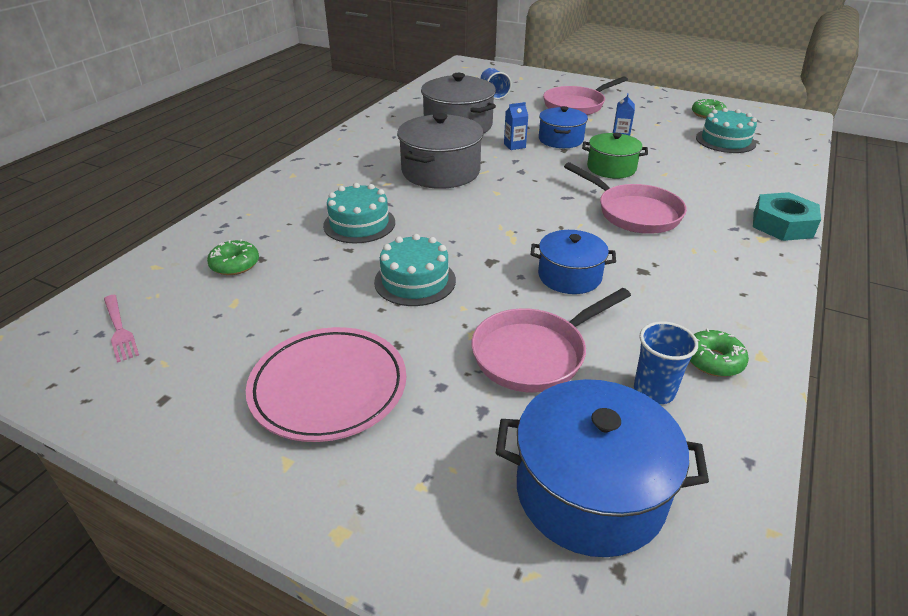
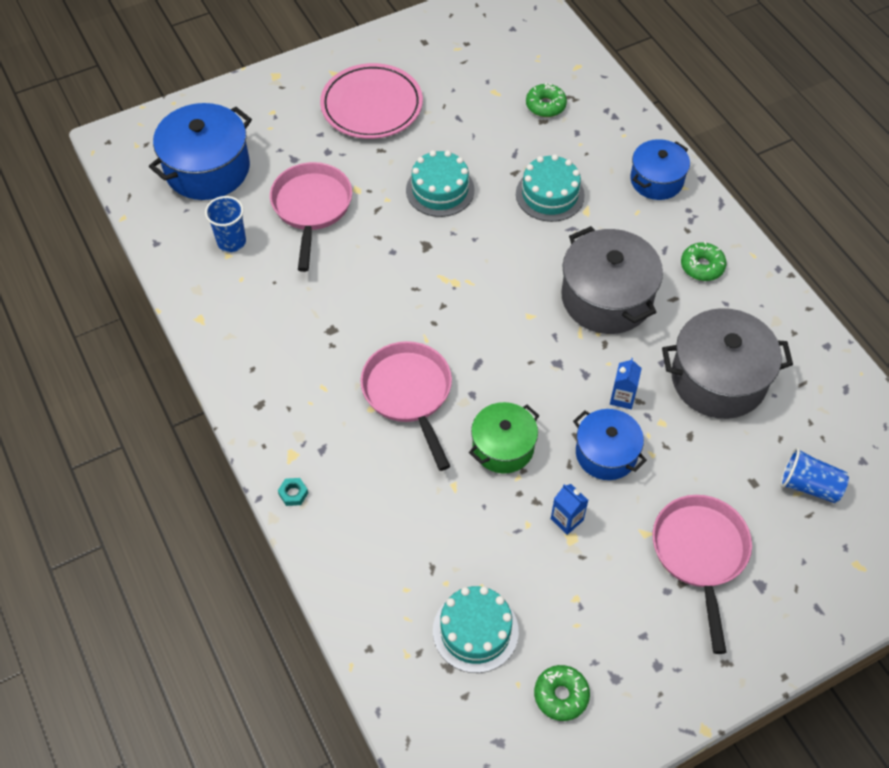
camera: 125 degrees right, 20 degrees up
(119, 329) = (509, 37): pink fork -> none
(569, 276) = (366, 280): blue pot -> blue pot (656, 180)
(634, 213) = (409, 393): pink pan -> pink pan turned 75 degrees clockwise
(713, 360) = (221, 290): green donut -> green donut (702, 266)
(782, 225) = (293, 493): turquoise nut -> turquoise nut, size x0.41

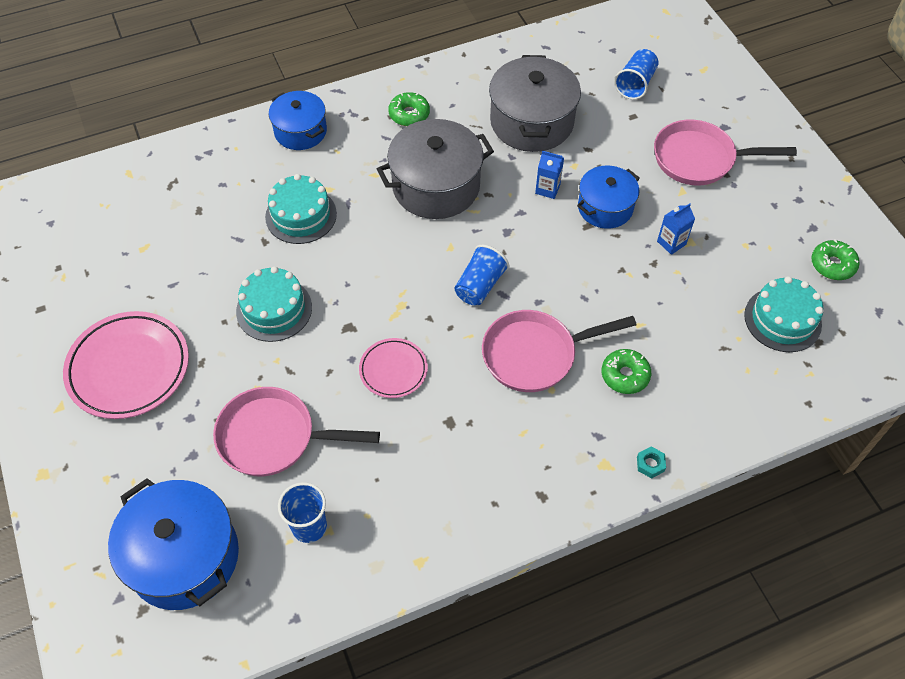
camera: 85 degrees left, 0 degrees up
(383, 283) = (393, 370): none -> pink plate
(485, 343) = (480, 286): none -> blue cup
(503, 447) = (597, 282): green pot -> none
(545, 105) = (177, 206): green donut -> green donut (625, 375)

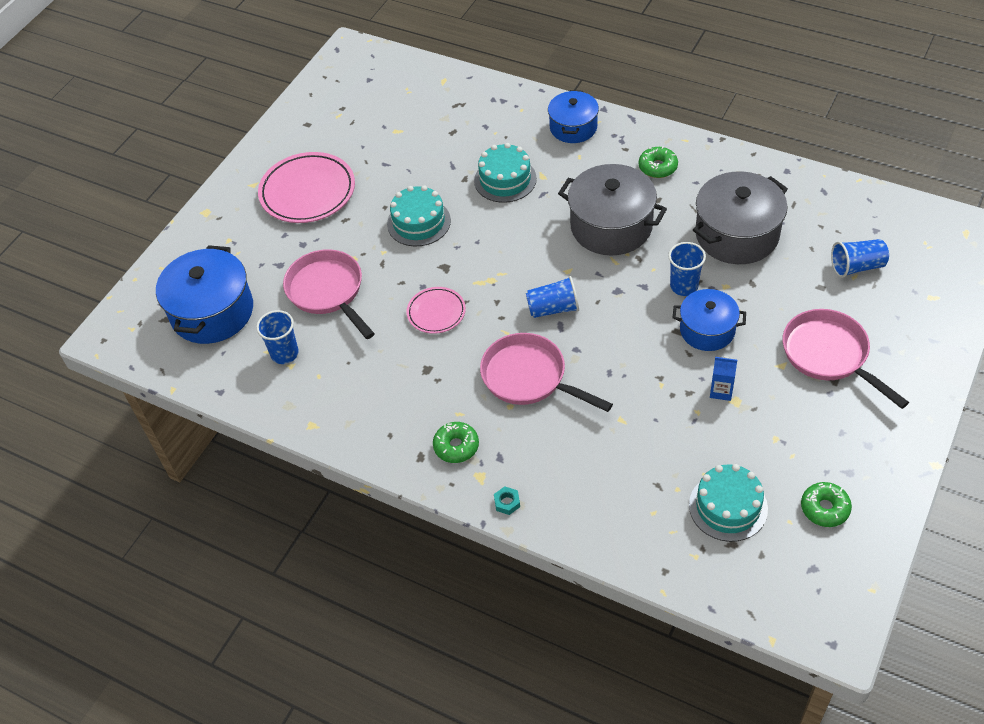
camera: 55 degrees right, 5 degrees down
(547, 189) = (684, 286): blue carton -> blue cup
(625, 375) = (567, 440): green donut -> green donut (456, 446)

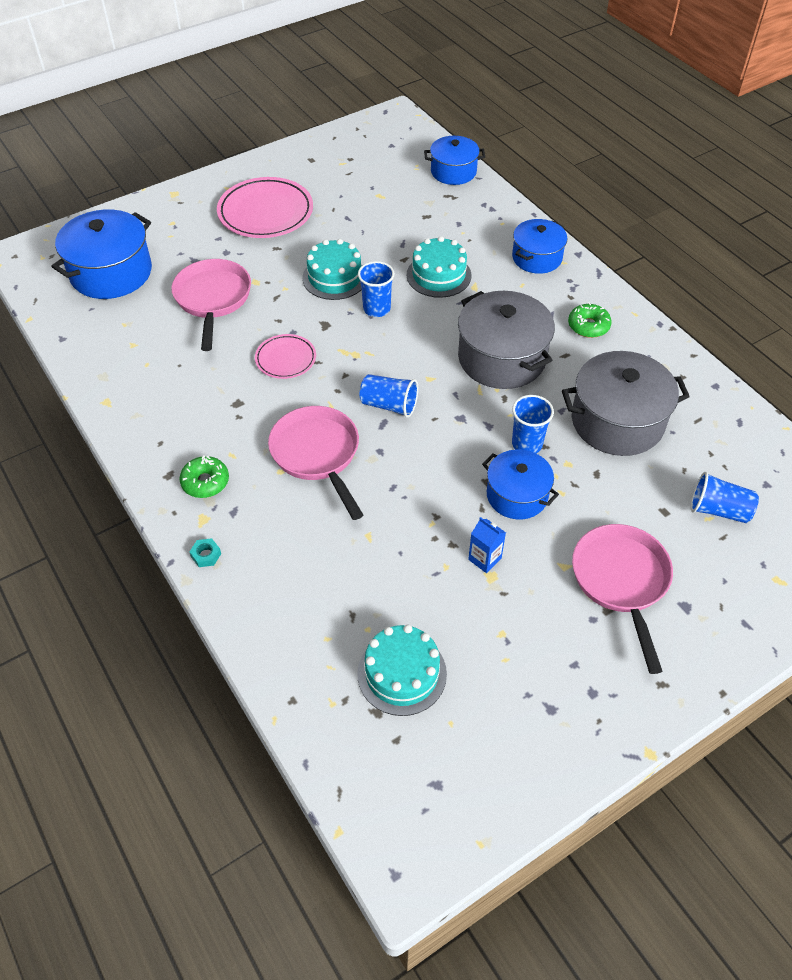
camera: 25 degrees right, 0 degrees up
(284, 353) = (136, 333): blue cup -> blue cup (376, 309)
(443, 81) = (453, 171): none -> blue pot
(824, 508) = (496, 731): green donut -> none

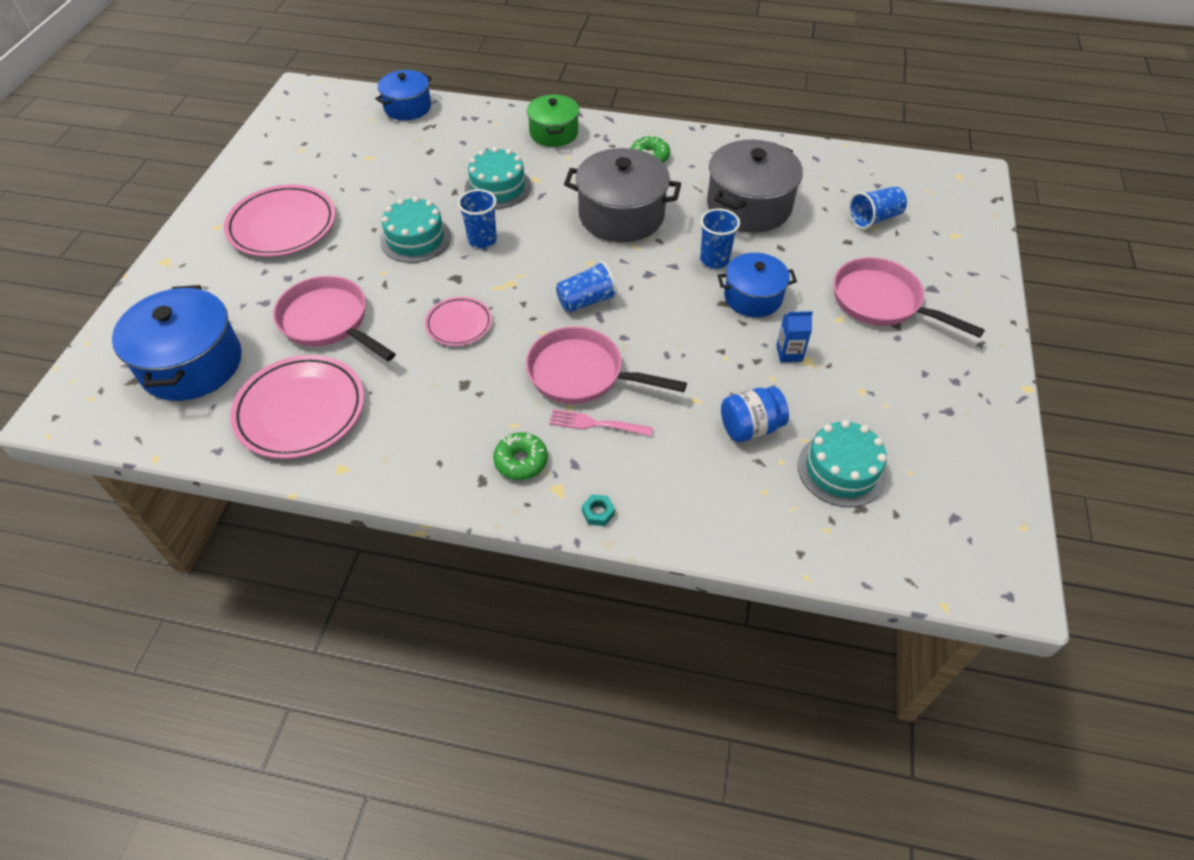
camera: 45 degrees left, 0 degrees up
(129, 347) = (300, 411): none -> pink plate
(281, 497) = (596, 424): none -> pink fork
(379, 587) = (750, 427): none -> blue jar
(537, 258) = (554, 133): blue pot -> green pot

